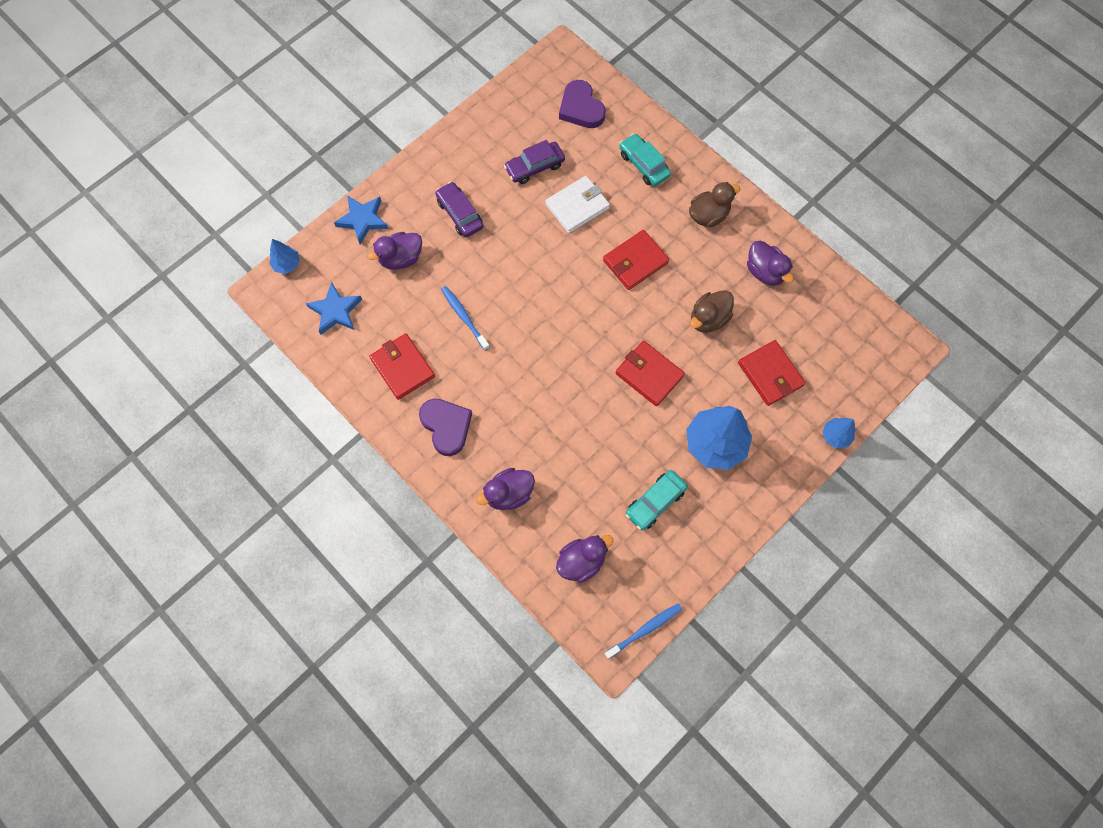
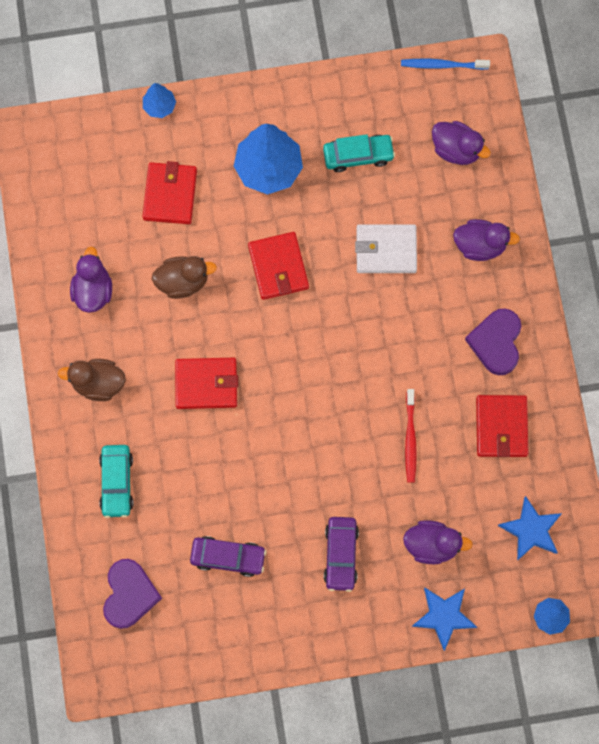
camera: 145 degrees left, 5 degrees up
(464, 317) = (410, 439): blue toothbrush -> red toothbrush
(577, 206) = (218, 482): white wallet -> white wallet (386, 250)
(581, 561) = (456, 150): purple duck -> purple duck turned 150 degrees counterclockwise

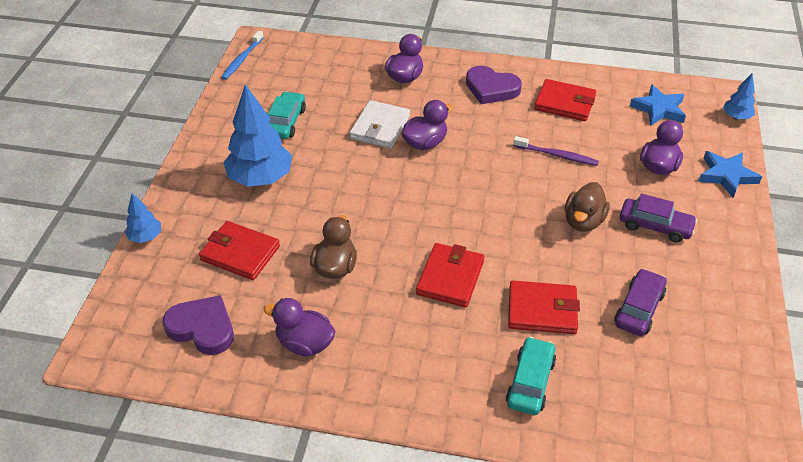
camera: 70 degrees left, 30 degrees down
(98, 383) = (411, 368): brown duck -> brown duck (583, 221)
(117, 482) = (530, 382): turquoise car -> turquoise car turned 90 degrees counterclockwise
(129, 594) = (664, 406): purple heart -> purple heart (202, 328)
(278, 267) = (358, 196): red wallet -> red wallet (542, 310)
(410, 439) = (557, 155): red toothbrush -> purple toothbrush
(456, 150) = (317, 70): purple duck -> purple duck (425, 143)

